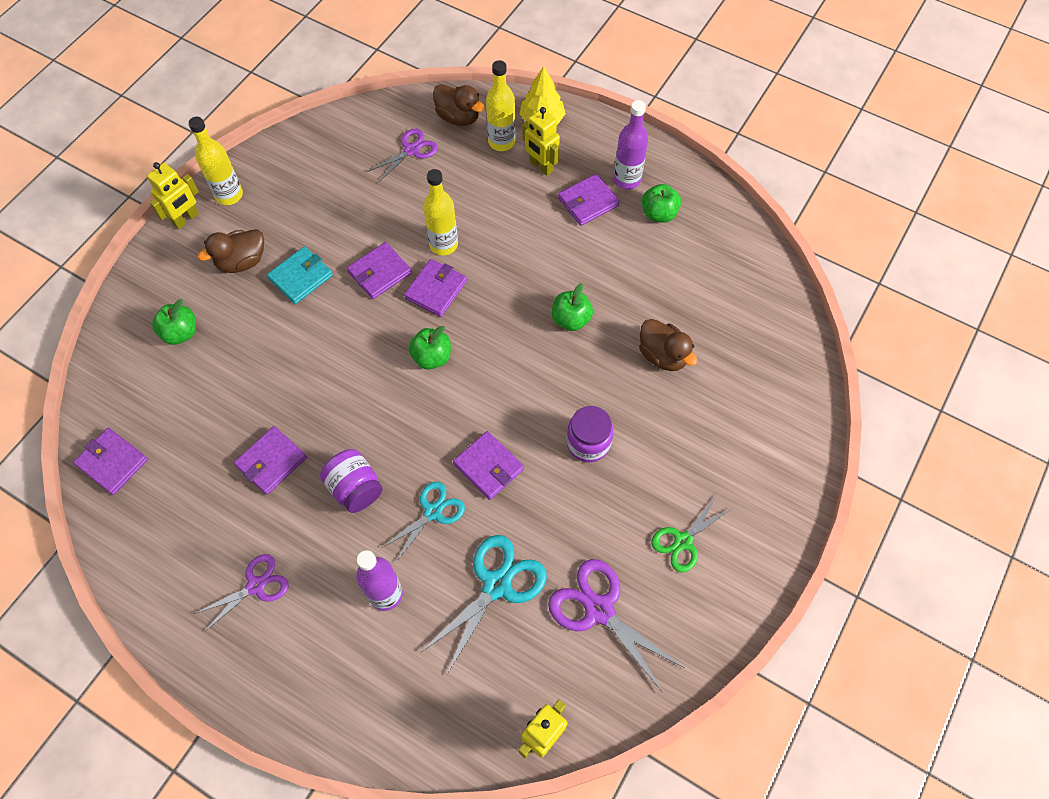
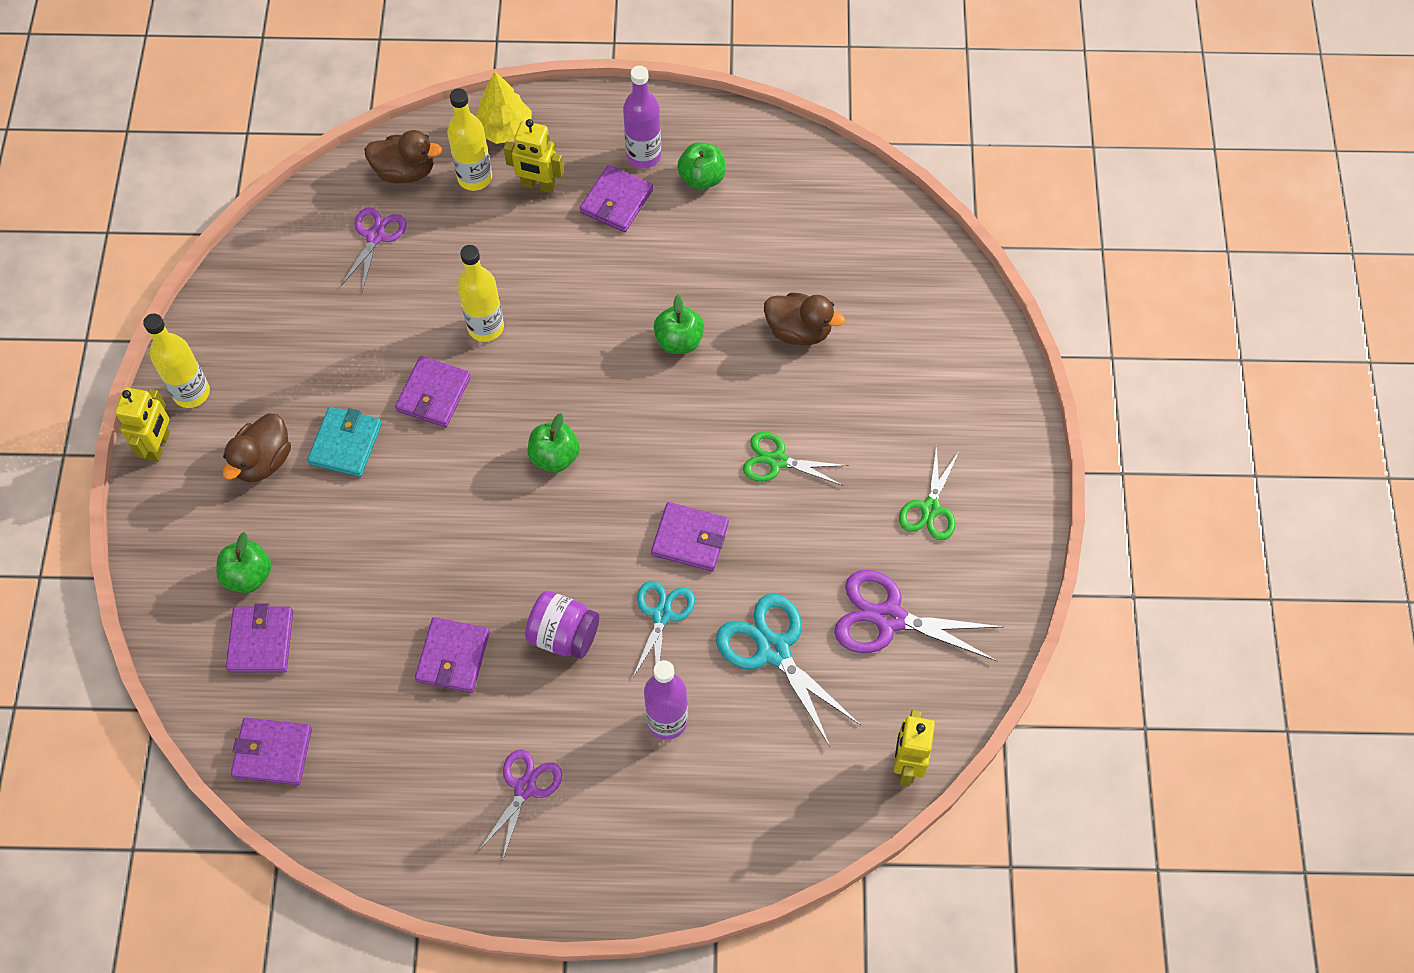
camera: 30 degrees left, 0 degrees up
(436, 290) = (510, 381): purple wallet -> purple wallet (261, 641)
(496, 585) = (773, 650): turquoise scissors -> turquoise scissors turned 45 degrees counterclockwise
(588, 443) = (777, 461): purple jar -> green scissors

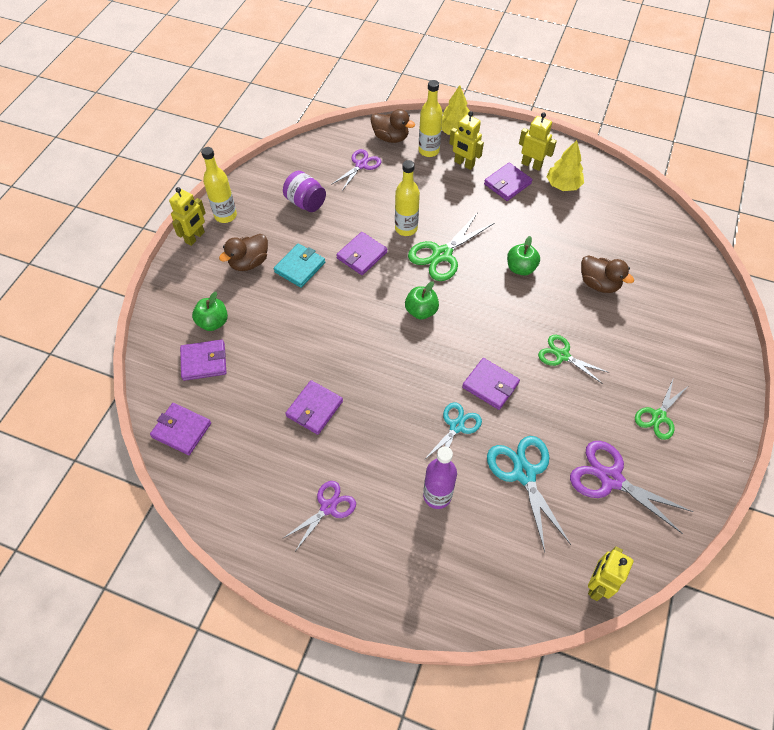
camera: 20 degrees right, 5 degrees down
(261, 641) = (204, 362): purple wallet -> purple wallet turned 60 degrees clockwise
(555, 354) = (442, 254): none -> green scissors
(563, 635) = (388, 418): purple jar -> purple jar (305, 202)
(643, 155) = (531, 164): purple bottle -> yellow robot
(702, 178) = (563, 185): green apple -> yellow tree

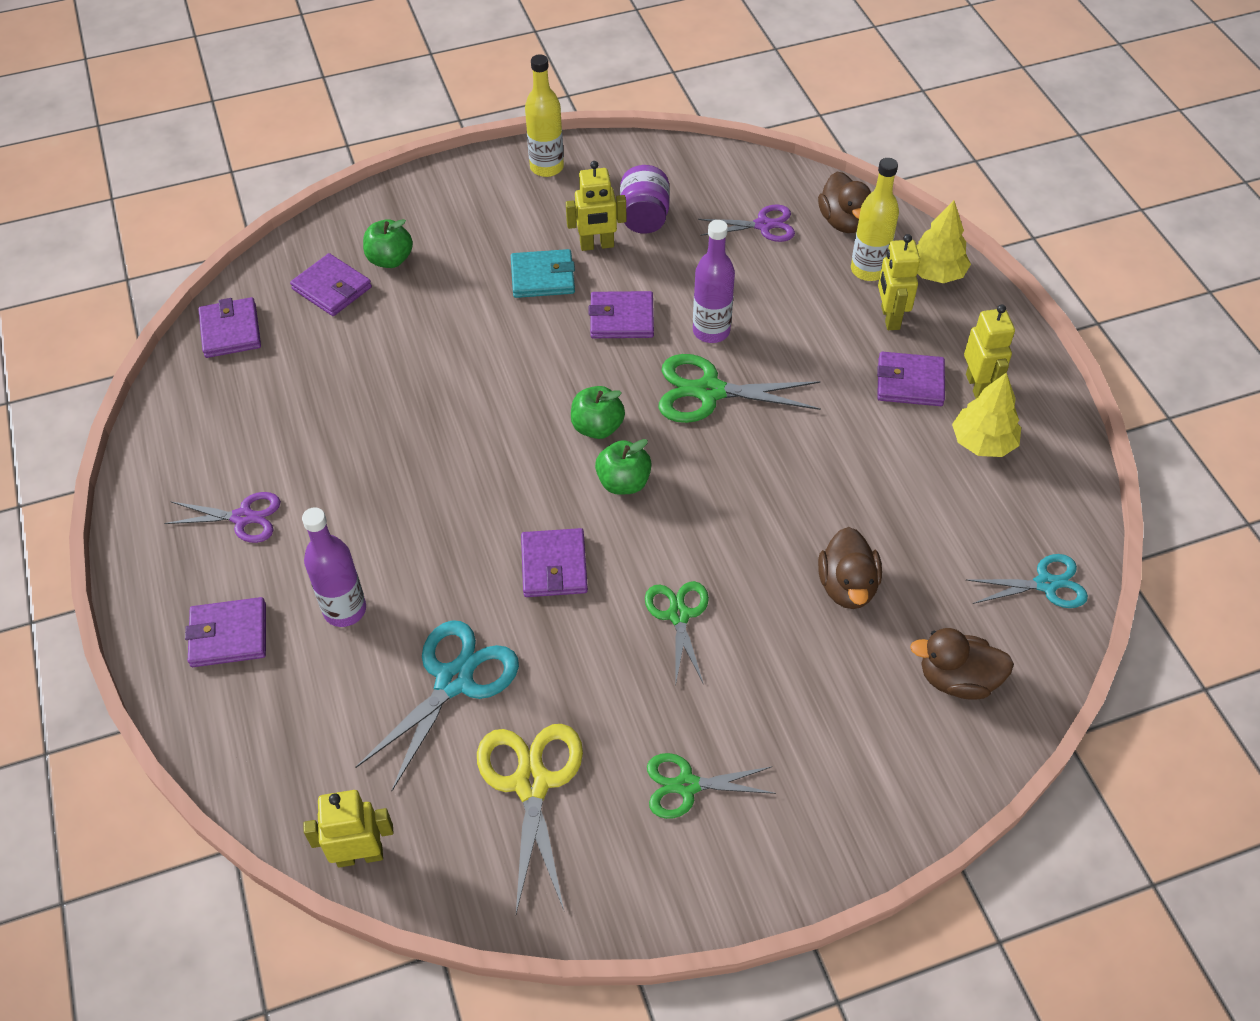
camera: 50 degrees right, 5 degrees down
(195, 237) = (488, 166): yellow robot -> yellow robot (597, 245)
(249, 262) = (502, 231): brown duck -> brown duck (957, 679)
(314, 409) = (359, 421): purple wallet -> purple wallet (228, 635)
(406, 228) = (711, 331): yellow bottle -> purple bottle
(456, 426) = (459, 569): turquoise scissors -> turquoise scissors (1045, 584)
(520, 268) = (777, 484): green apple -> green apple (623, 482)
(611, 479) = (531, 783): purple scissors -> yellow scissors

